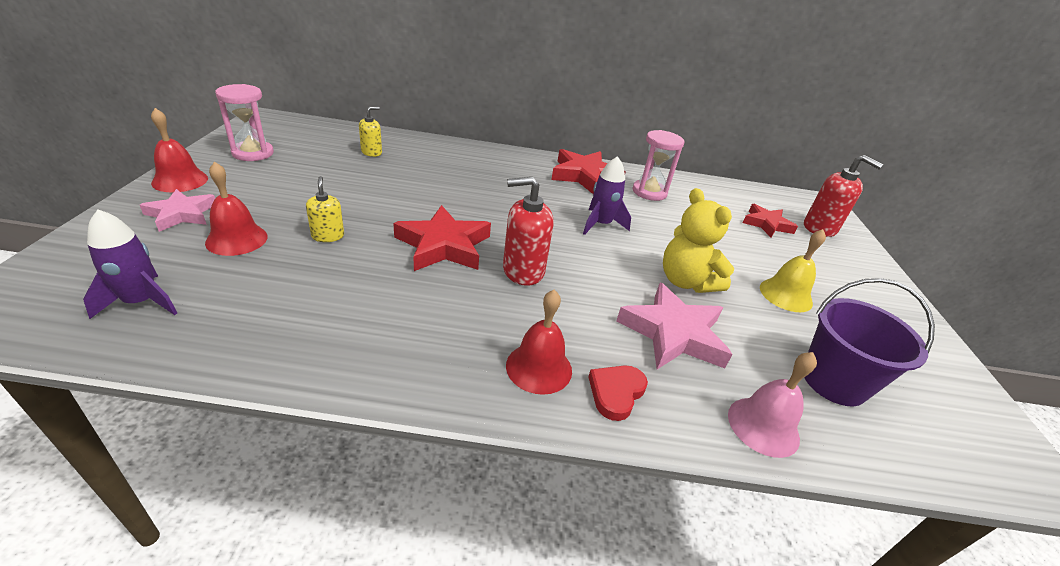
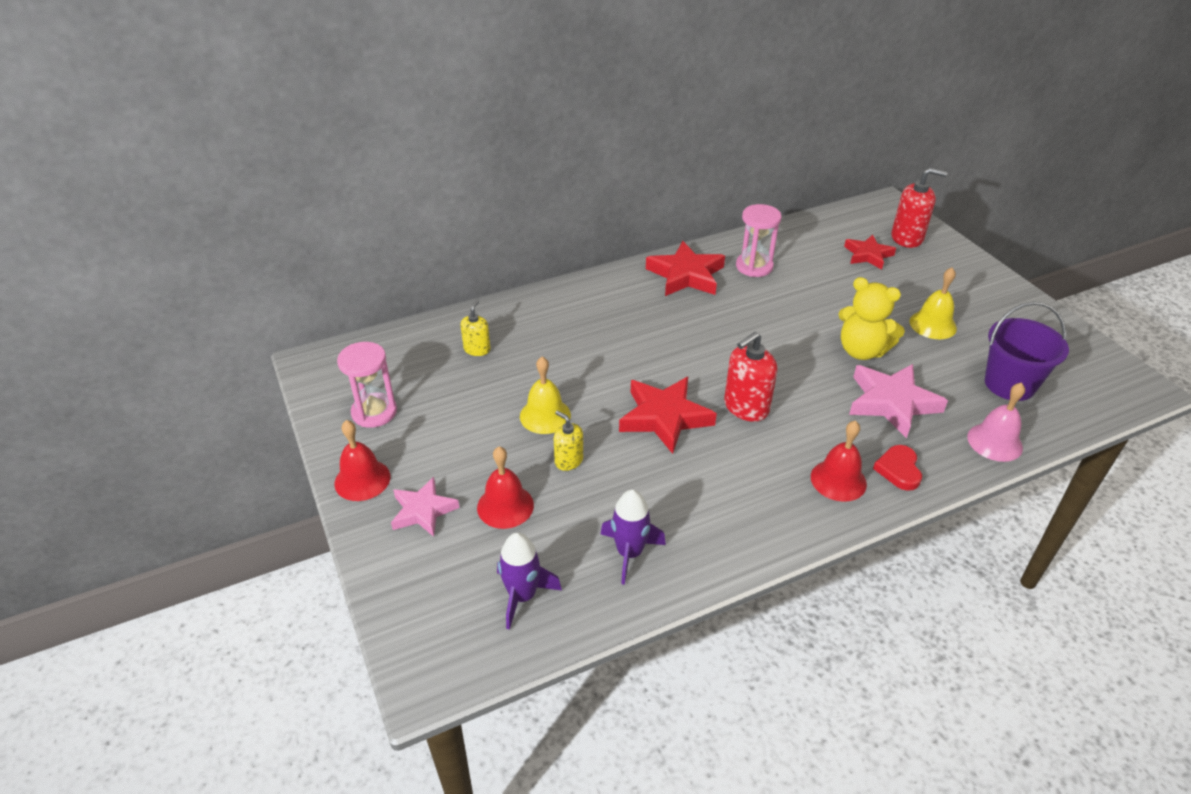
camera: 25 degrees left, 5 degrees up
(356, 203) = (545, 415): none -> yellow bell
(601, 224) = (753, 326): purple rocket -> purple rocket (629, 553)

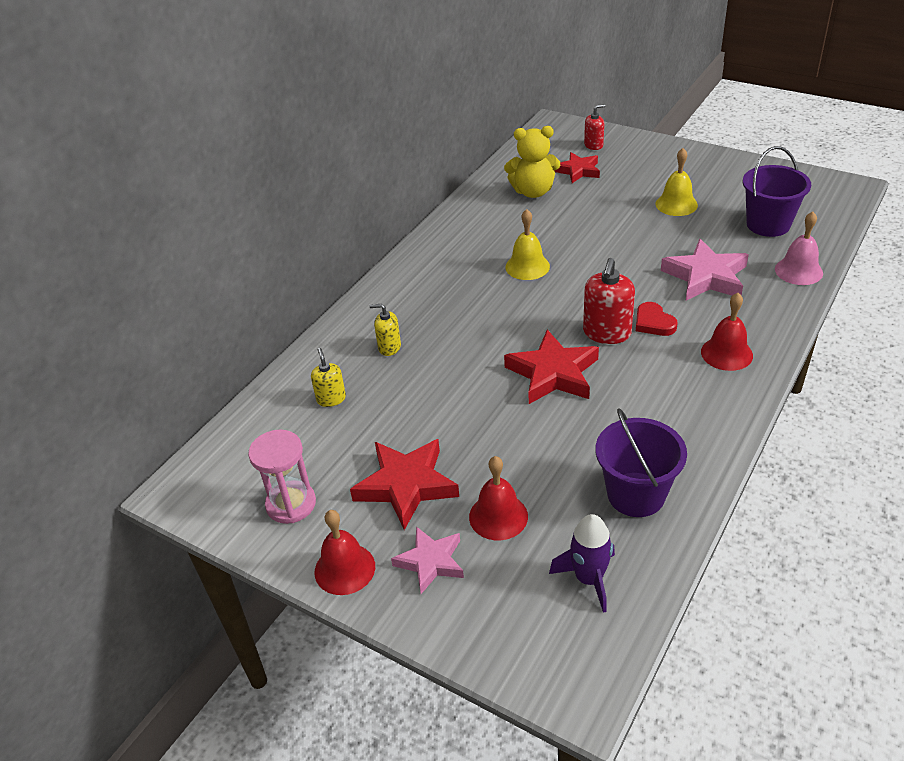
camera: 30 degrees left, 0 degrees up
(545, 415) = (453, 423): yellow bell -> yellow bell (527, 266)
(568, 461) = (512, 450): yellow soap dispenser -> yellow soap dispenser (389, 347)
(629, 553) = (636, 494): purple rocket -> purple bucket
(686, 275) = (451, 249): red star -> red star (406, 485)
(754, 266) = (500, 218): pink hourglass -> none
(861, 351) = (646, 247): yellow teddy bear -> yellow teddy bear (533, 192)
(898, 470) = (758, 324): red heart -> red heart (653, 323)
(907, 238) = (593, 145): red soap dispenser -> red soap dispenser, size x0.59

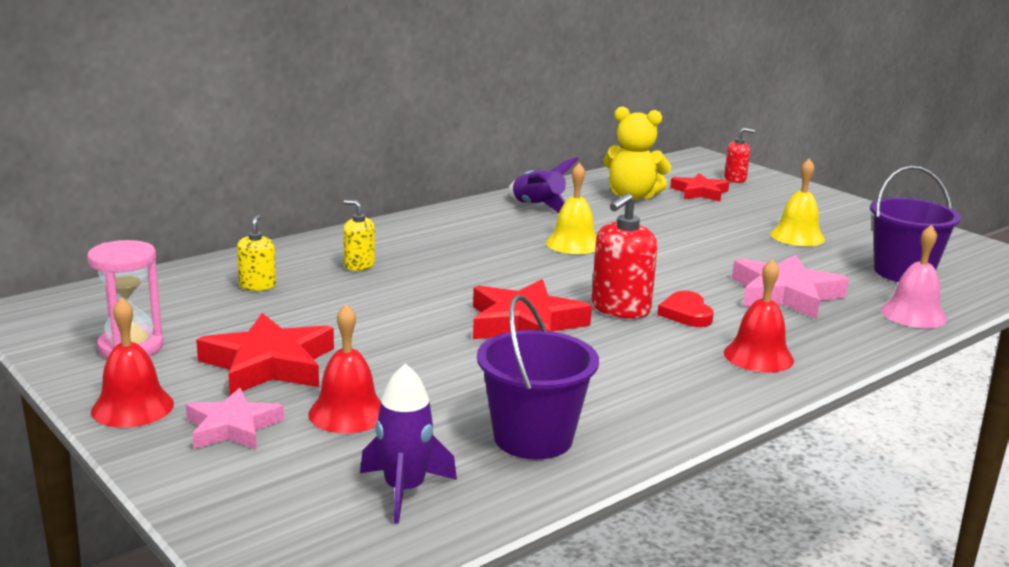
camera: 15 degrees right, 20 degrees down
(473, 228) = (538, 207): none -> purple rocket

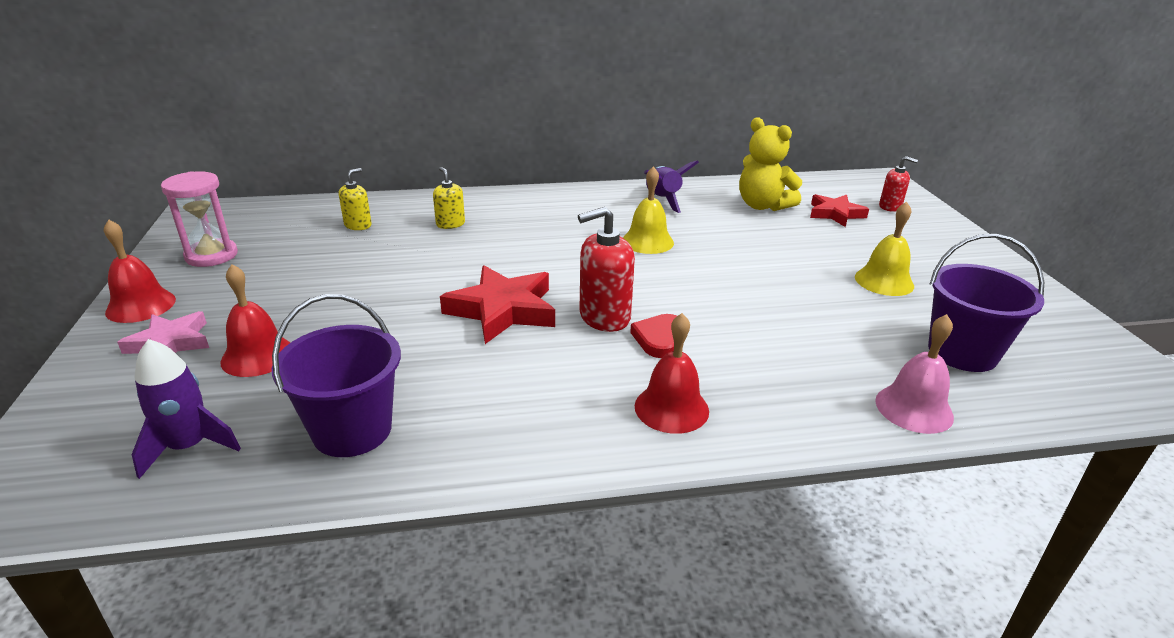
camera: 30 degrees right, 10 degrees up
(269, 364) = (270, 295): red star -> none
(785, 294) = (790, 343): pink star -> none

